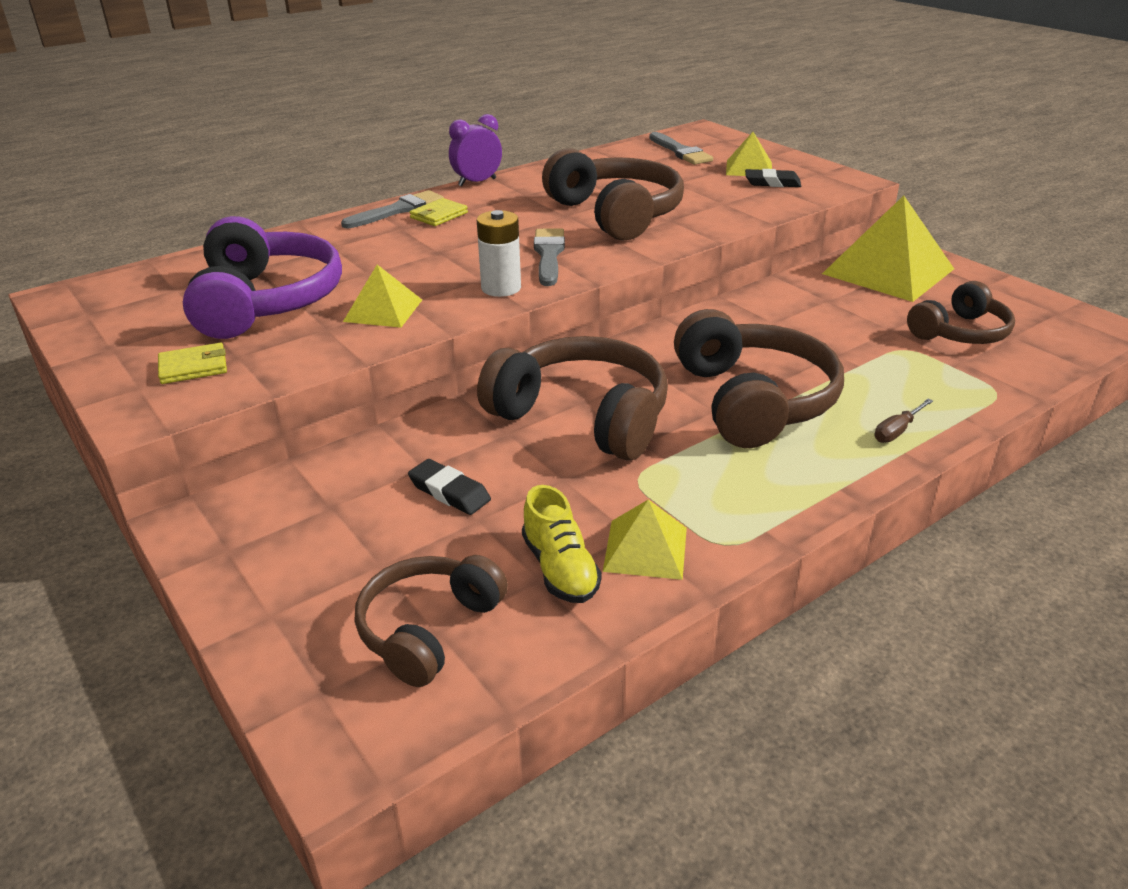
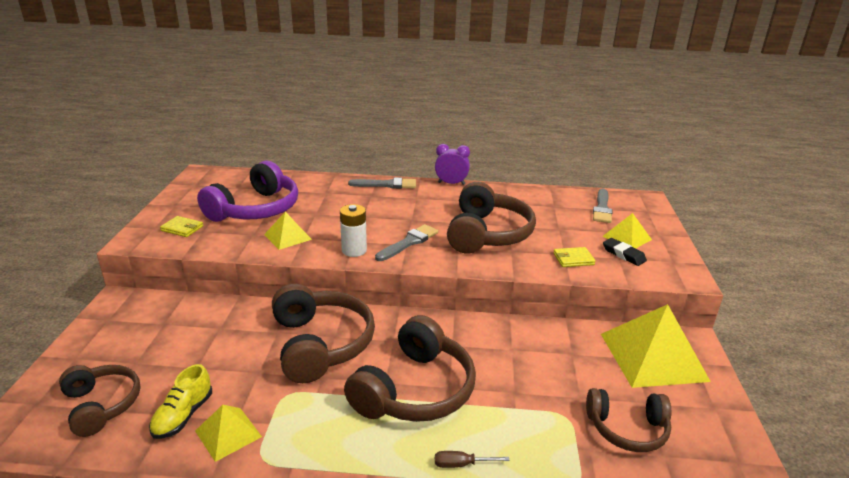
camera: 40 degrees right, 5 degrees down
(428, 629) = (102, 405): brown headphones -> brown headphones turned 75 degrees clockwise
(439, 215) = (399, 195): yellow wallet -> yellow wallet (573, 259)
(449, 492) = (209, 346): black eraser -> none

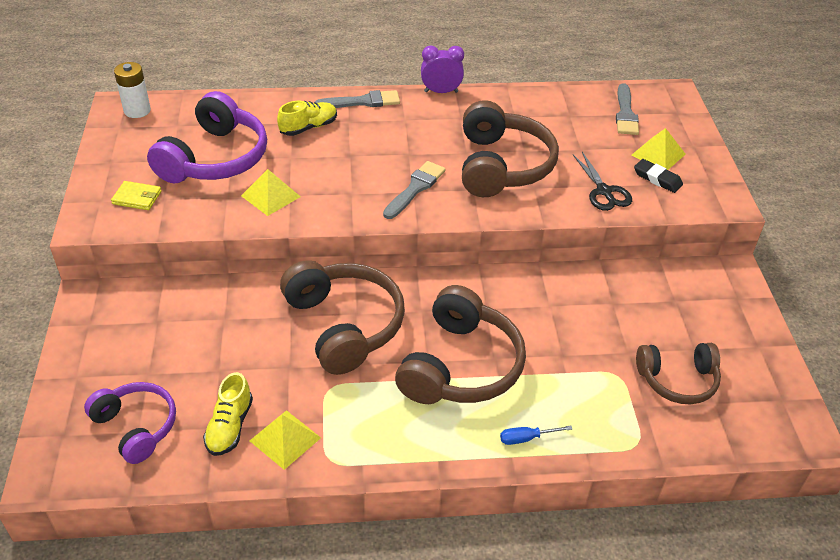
camera: 10 degrees left, 15 degrees up
(102, 405) = (136, 427): brown headphones -> purple headphones
(337, 196) = (308, 127): none -> yellow shoe
(354, 250) = (355, 207): white battery -> white battery (137, 110)
(461, 464) = (526, 438): brown screwdriver -> blue screwdriver
(573, 259) = (604, 191): yellow wallet -> black scissors
(653, 356) = (695, 296): yellow pyramid -> none

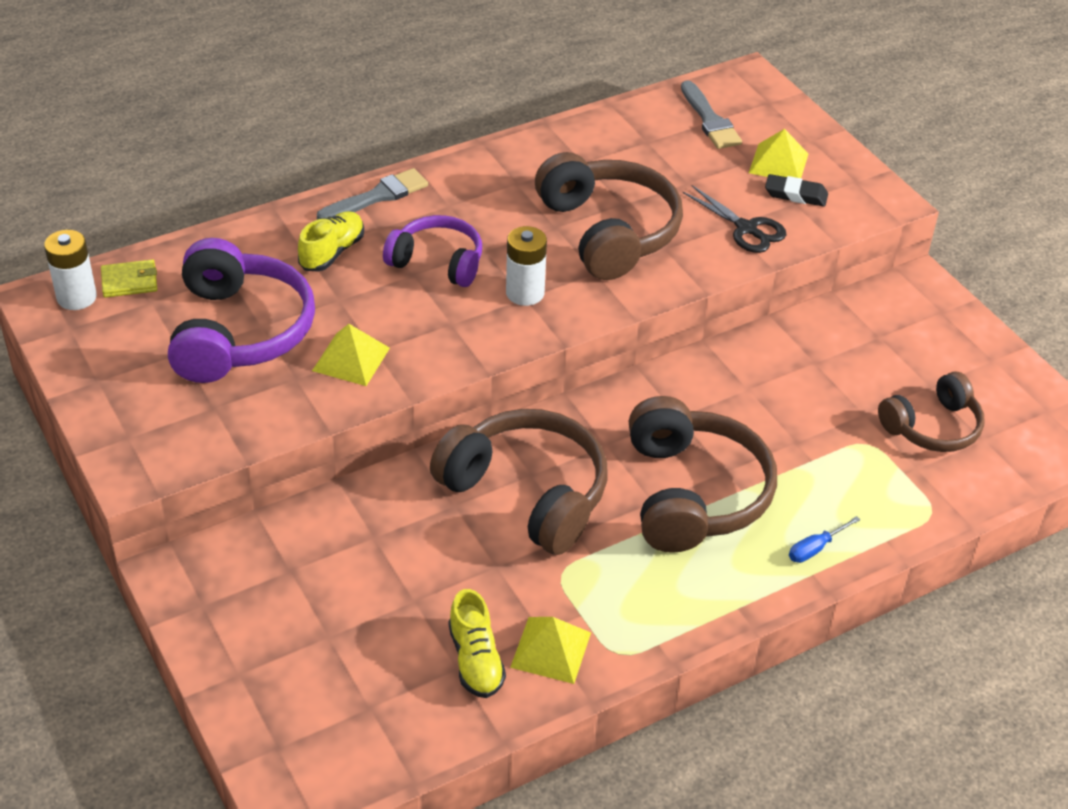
camera: 25 degrees left, 0 degrees up
(136, 427) = (362, 703): purple headphones -> purple headphones (437, 262)
(137, 198) = (175, 417): yellow wallet -> yellow wallet (129, 281)
(415, 188) = (525, 293): grey brush -> white battery
(441, 92) = (468, 154): purple clock -> none

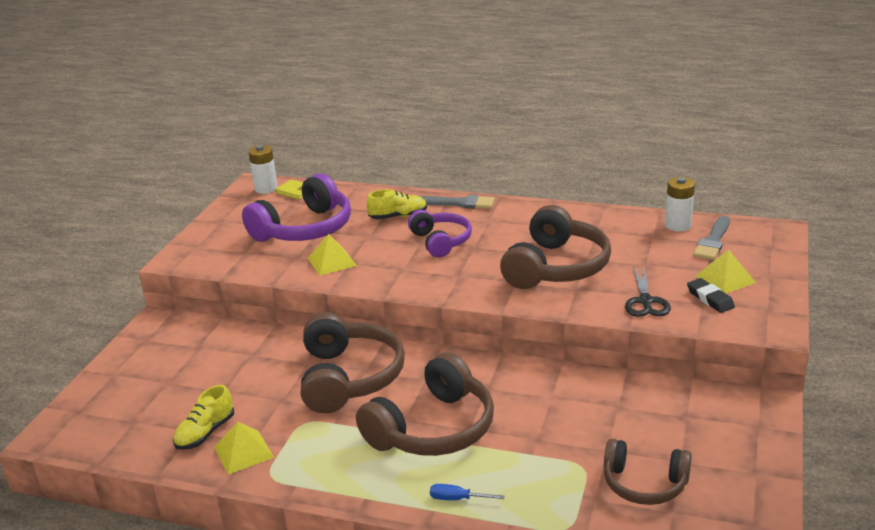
camera: 50 degrees right, 15 degrees down
(525, 293) = (462, 274): white battery -> white battery (678, 225)

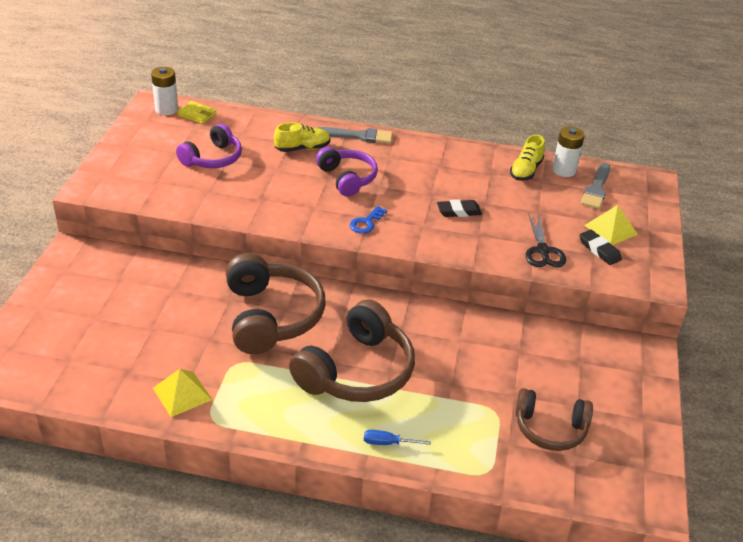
camera: 10 degrees left, 10 degrees up
(205, 433) = (142, 373): yellow shoe -> yellow shoe (526, 170)
(305, 229) = (213, 158): purple headphones -> purple headphones, size x0.62
(332, 262) = (245, 197): yellow pyramid -> none
(455, 281) = (366, 223): none -> blue key
(556, 267) = (458, 211): brown headphones -> black eraser

